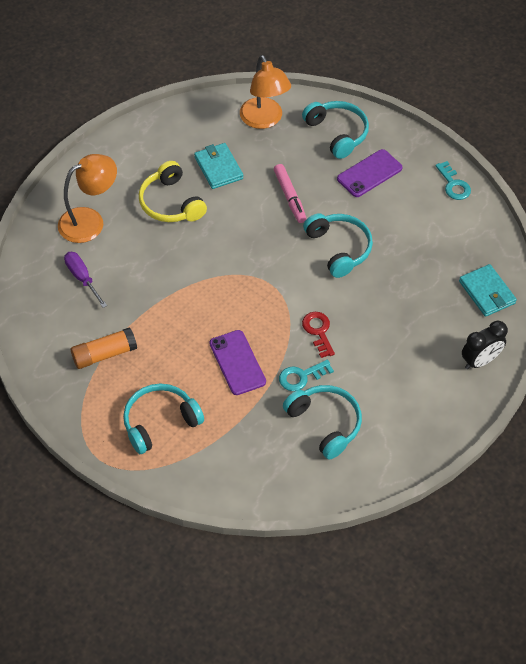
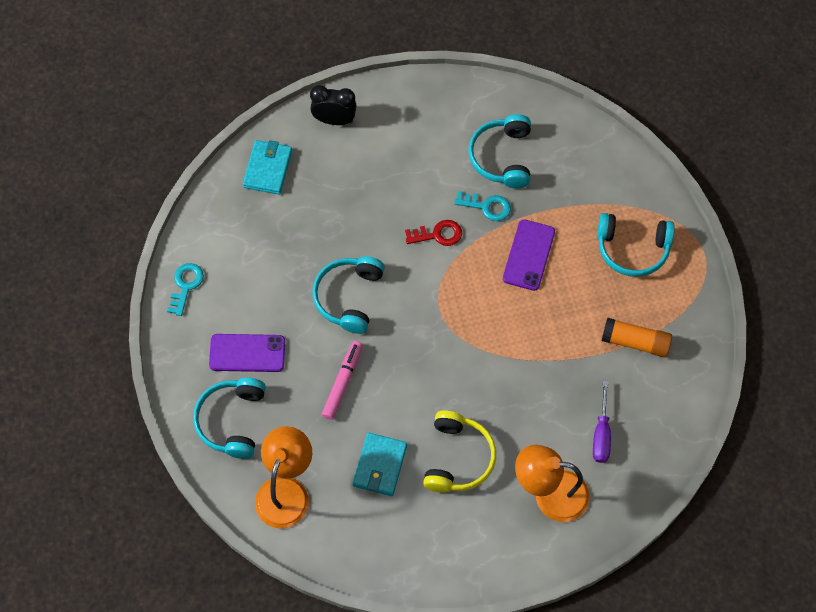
camera: 140 degrees left, 10 degrees up
(318, 331) = (438, 234): red key -> red key turned 120 degrees counterclockwise

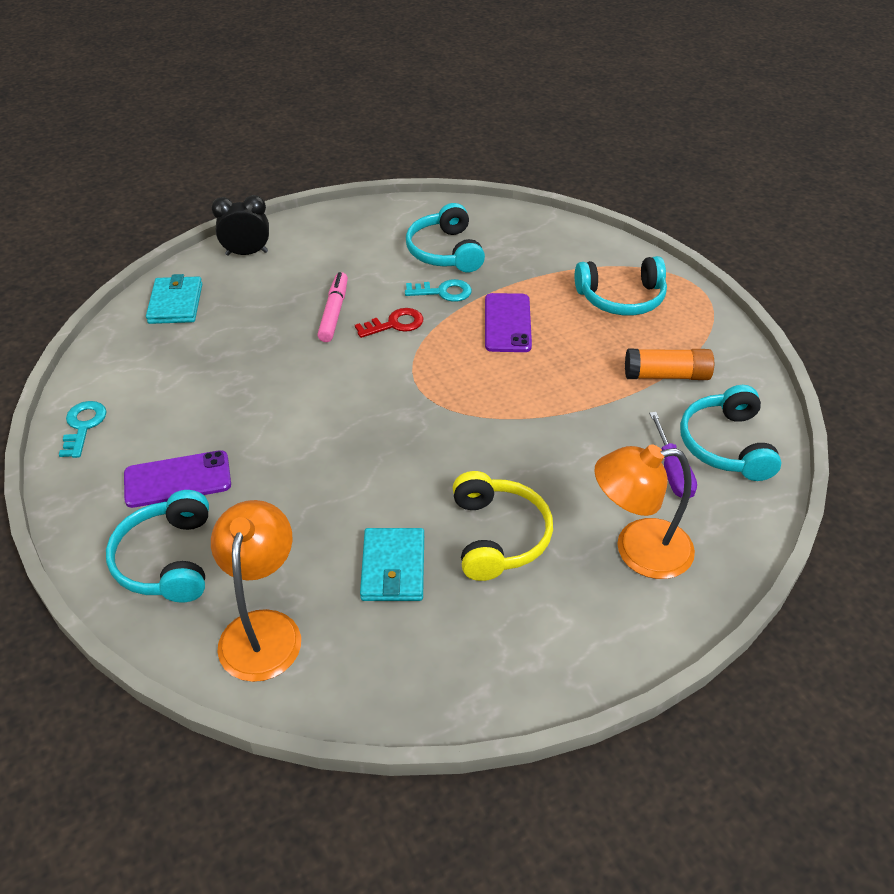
camera: 15 degrees left, 20 degrees down
(343, 382) = (316, 485): pink marker -> pink marker (334, 312)
(349, 297) = (302, 398): turquoise headphones -> turquoise headphones (726, 445)

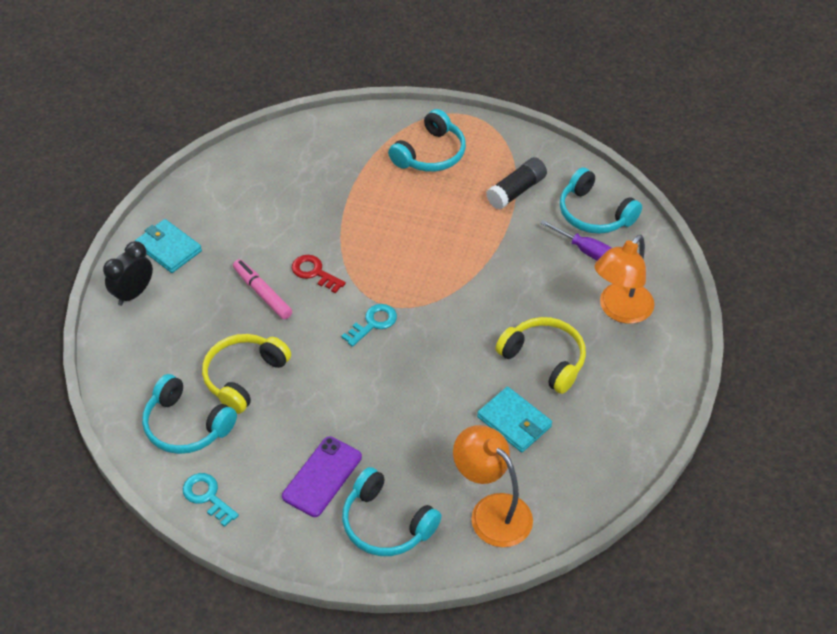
camera: 45 degrees left, 5 degrees up
(176, 303) = (138, 368): turquoise wallet -> turquoise wallet (169, 248)
(234, 361) = (244, 377): none -> yellow headphones
(395, 324) = (314, 272): red key -> red key turned 75 degrees counterclockwise
(443, 292) = (315, 227): turquoise key -> turquoise key (373, 323)
(445, 251) = (276, 195): turquoise headphones -> turquoise headphones (186, 425)
(507, 323) = (384, 221): purple phone -> none
(666, 375) = (516, 191): orange glue stick -> black glue stick

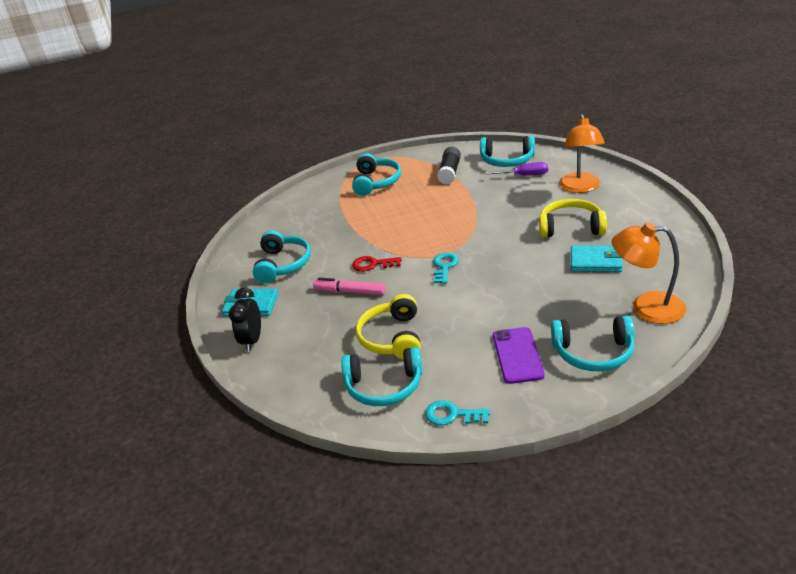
camera: 30 degrees left, 15 degrees down
(239, 214) = (283, 264): none -> turquoise headphones

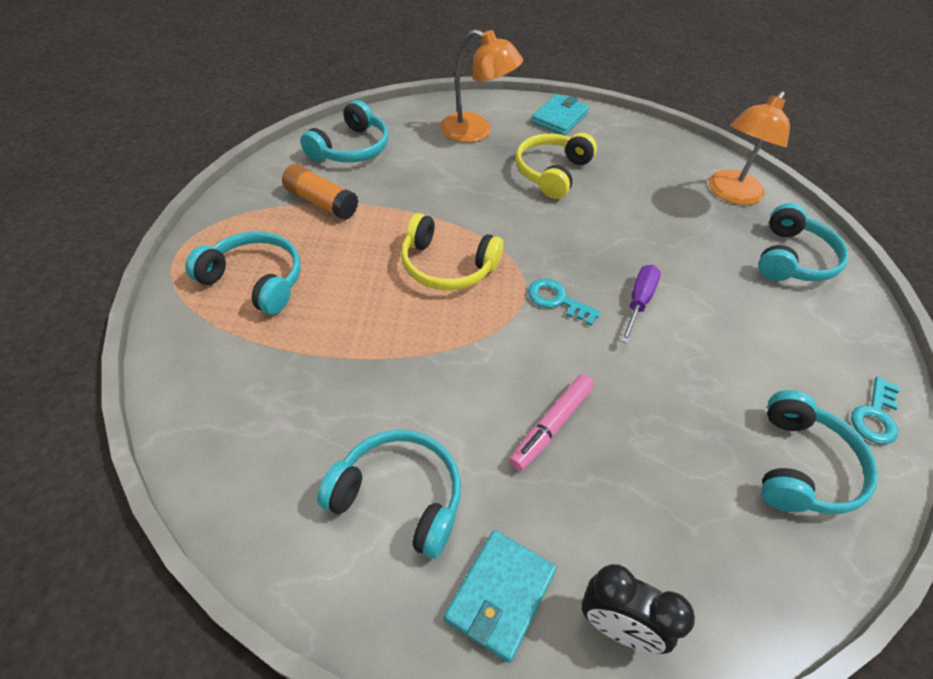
camera: 75 degrees left, 15 degrees up
(372, 264) = (495, 372): red key -> none
(392, 337) = (695, 417): yellow headphones -> yellow headphones (447, 266)
(449, 172) = (321, 202): black glue stick -> orange glue stick
(517, 355) = (777, 314): purple phone -> none
(525, 175) = (405, 152): purple screwdriver -> purple screwdriver (638, 301)
(595, 262) = (632, 187): turquoise wallet -> turquoise wallet (559, 118)

